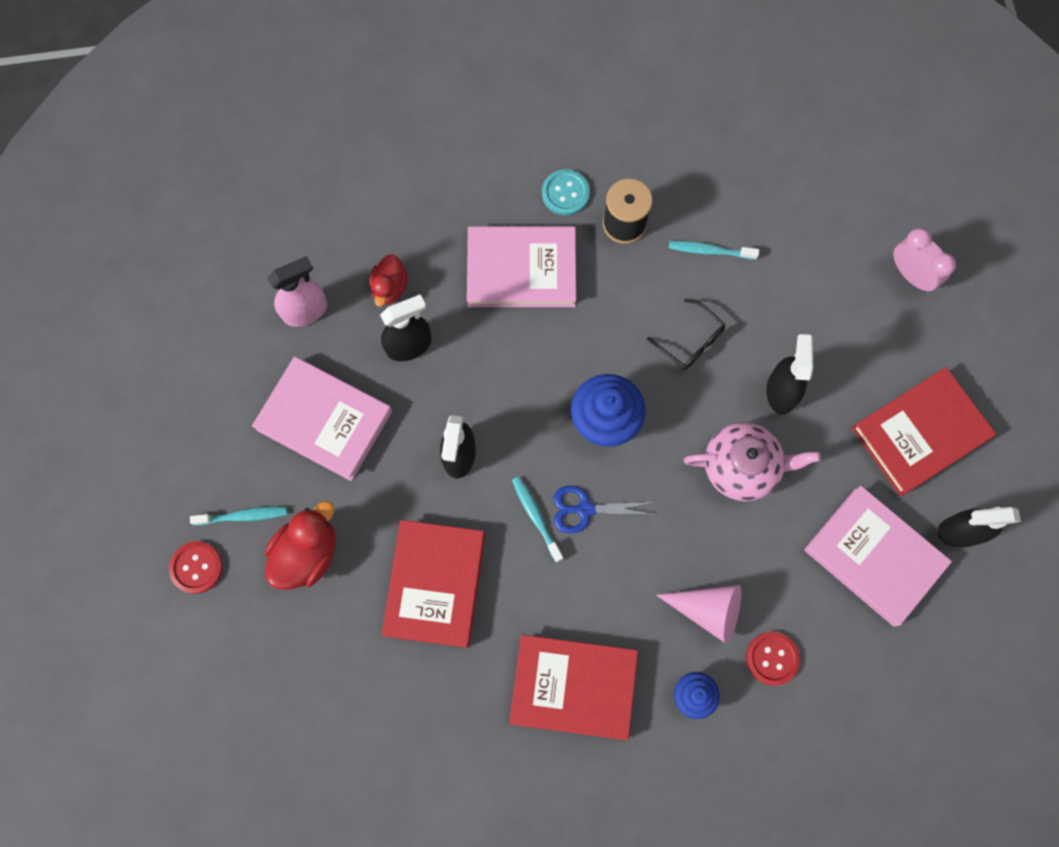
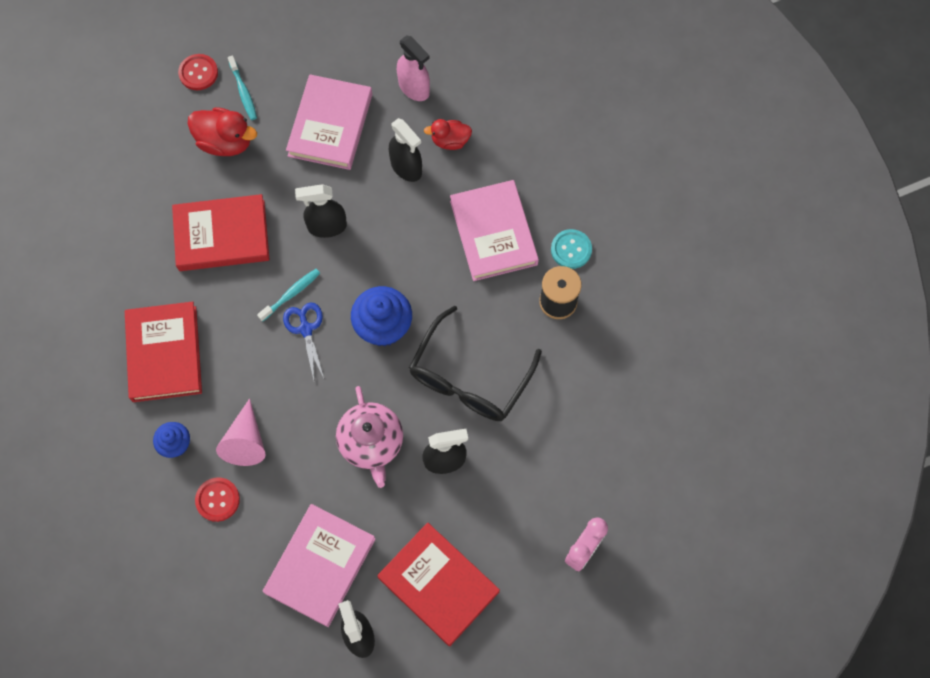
camera: 75 degrees right, 5 degrees down
(691, 341) = (469, 378): black glasses -> black glasses, size x2.01
(709, 251) = (554, 375): turquoise toothbrush -> none

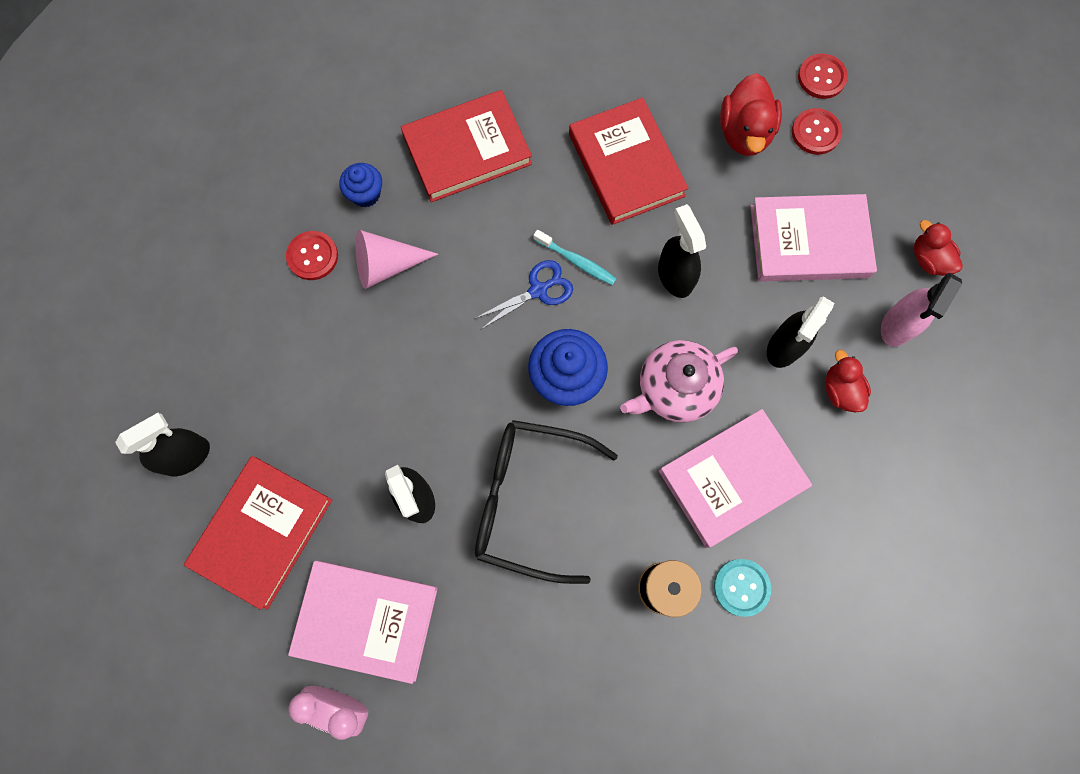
camera: 75 degrees right, 5 degrees up
(243, 92) = (815, 132): turquoise toothbrush -> red button
(320, 566) = (259, 389): pink book -> pink book (366, 620)
(371, 51) = (928, 259): none -> red duck
(371, 442) = (418, 405): pink teapot -> pink teapot (675, 388)

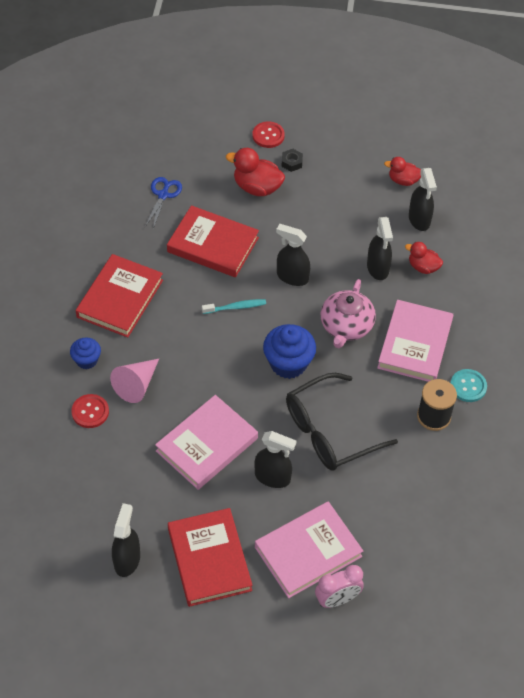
camera: 45 degrees left, 20 degrees down
(538, 290) = (230, 335): blue scissors -> blue scissors (163, 195)
(744, 133) = (257, 187): red duck -> red duck turned 150 degrees clockwise
(809, 241) = (340, 213): pink book -> pink book (207, 444)
(815, 132) = (292, 162): red button -> black nut
(897, 326) = (419, 219): pink spray bottle -> black spray bottle

